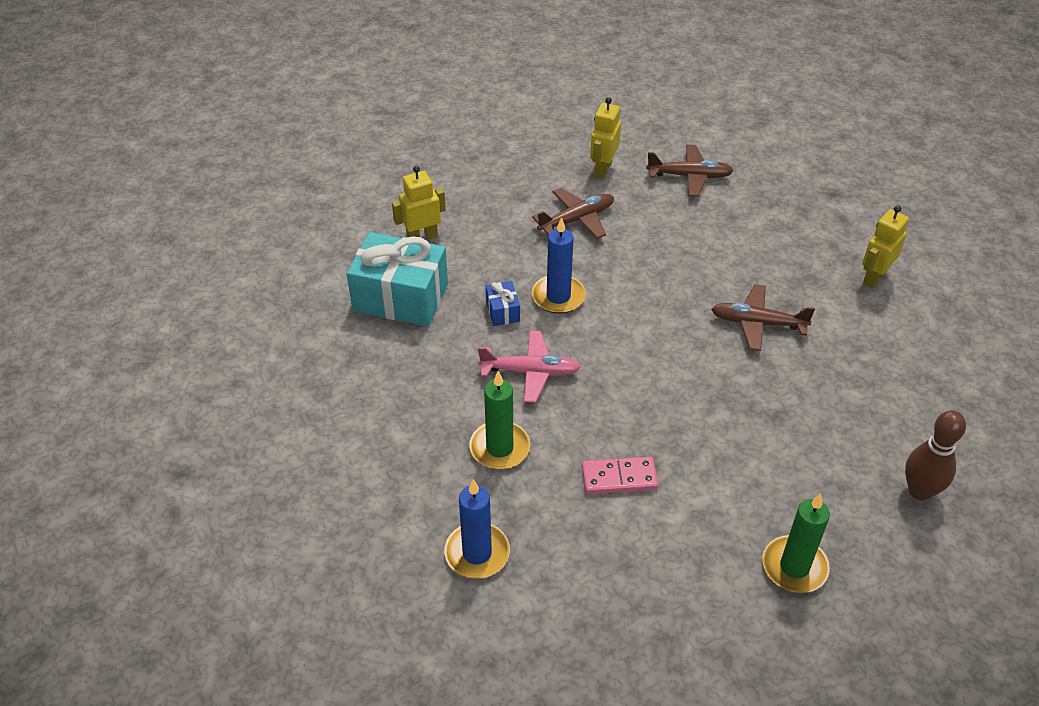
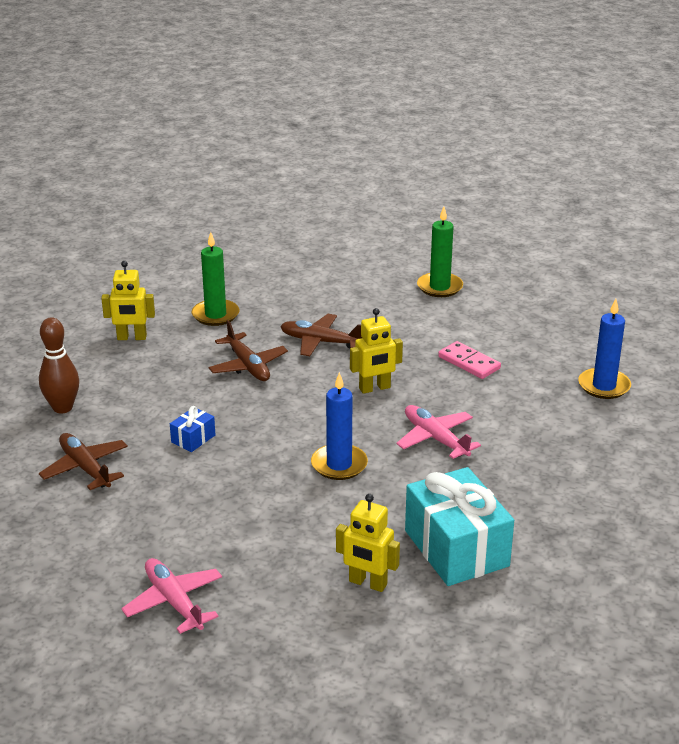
camera: 130 degrees left, 15 degrees down
(499, 448) = (519, 417): green candle -> green candle (215, 315)
(502, 311) = (394, 484): blue gift -> blue gift (193, 439)
(505, 155) = (174, 602): none -> pink plane
(577, 219) = (226, 503): brown plane -> brown plane (320, 342)
(603, 168) = (128, 524): yellow robot -> yellow robot (375, 388)
(919, 491) = (325, 269): brown bowling pin -> brown bowling pin (62, 408)

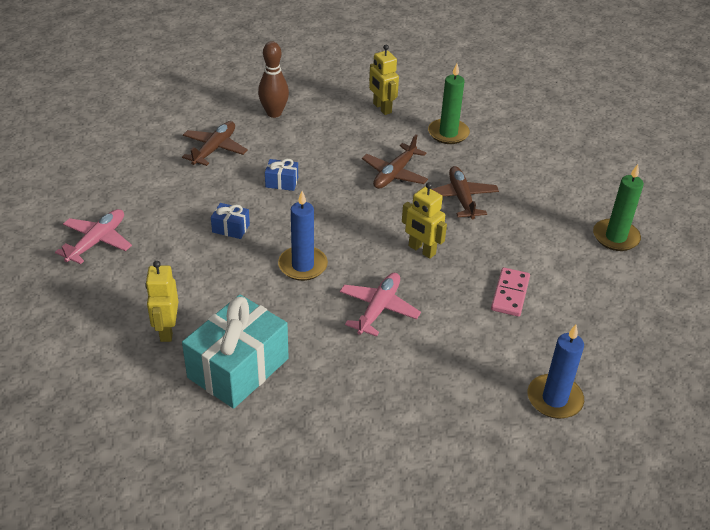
camera: 60 degrees right, 10 degrees up
(239, 495) = (231, 228): none -> blue gift

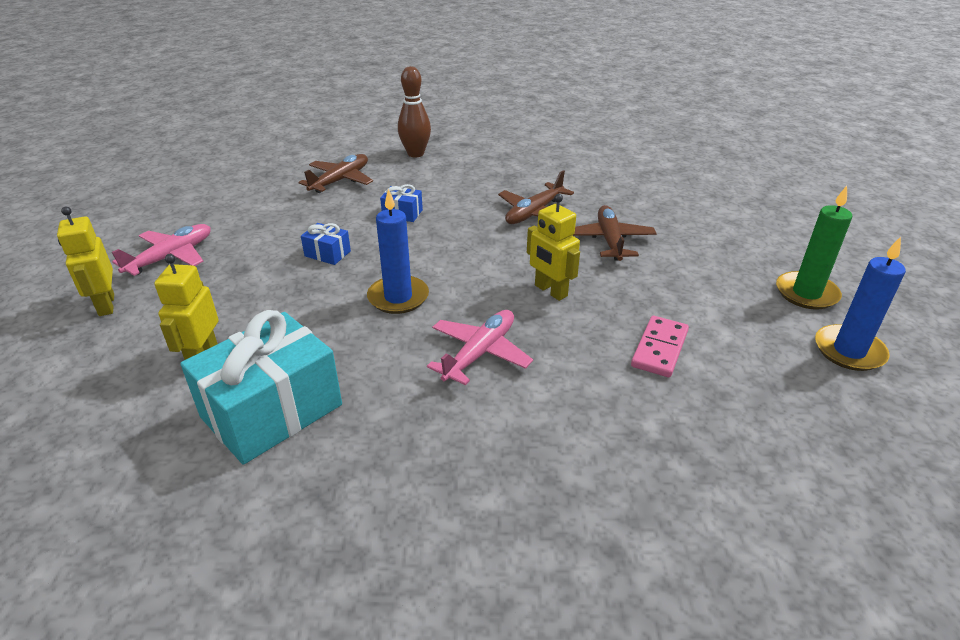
camera: 10 degrees right, 5 degrees down
(382, 108) = (533, 155): yellow robot -> yellow robot (106, 305)
(448, 133) = (604, 179): green candle -> none
(554, 399) = (714, 497): blue candle -> blue candle (849, 351)

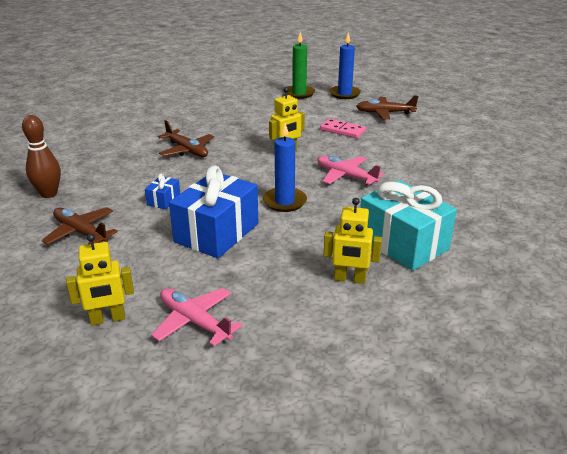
camera: 85 degrees left, 5 degrees down
(106, 305) = (273, 349): yellow robot -> yellow robot (108, 319)
(327, 254) = (217, 233): blue gift -> blue gift, size x2.28
(609, 240) = (233, 131): brown plane -> brown plane (385, 113)

